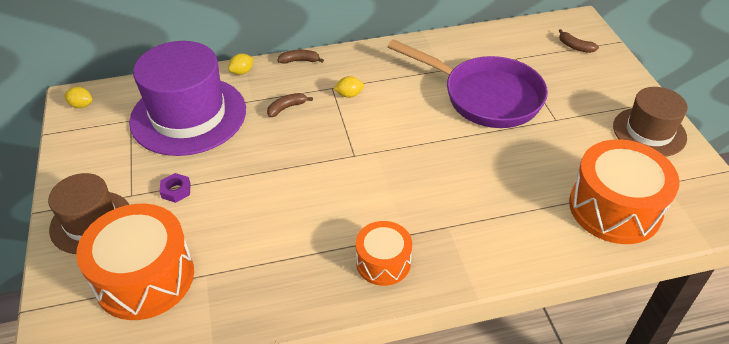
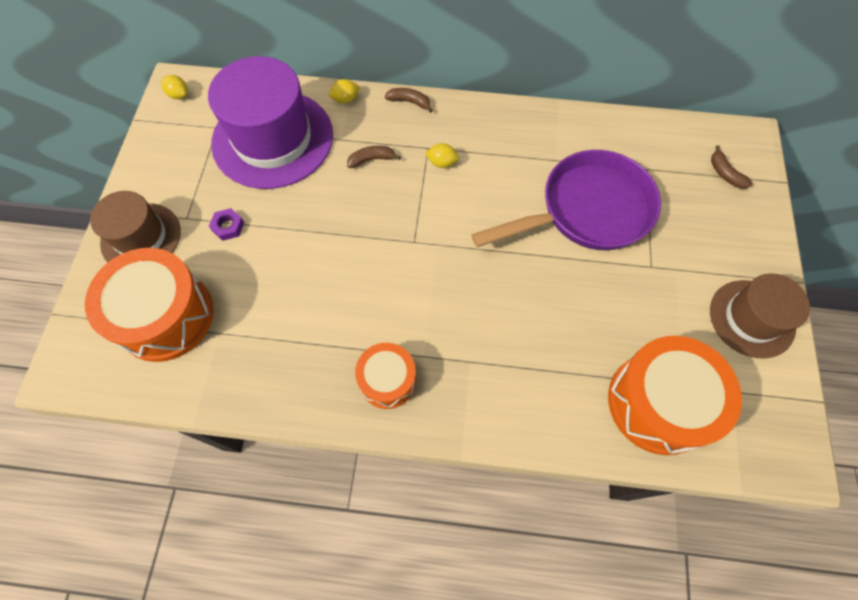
camera: 20 degrees right, 20 degrees up
(485, 96) = (587, 210): purple pan -> purple pan turned 75 degrees counterclockwise

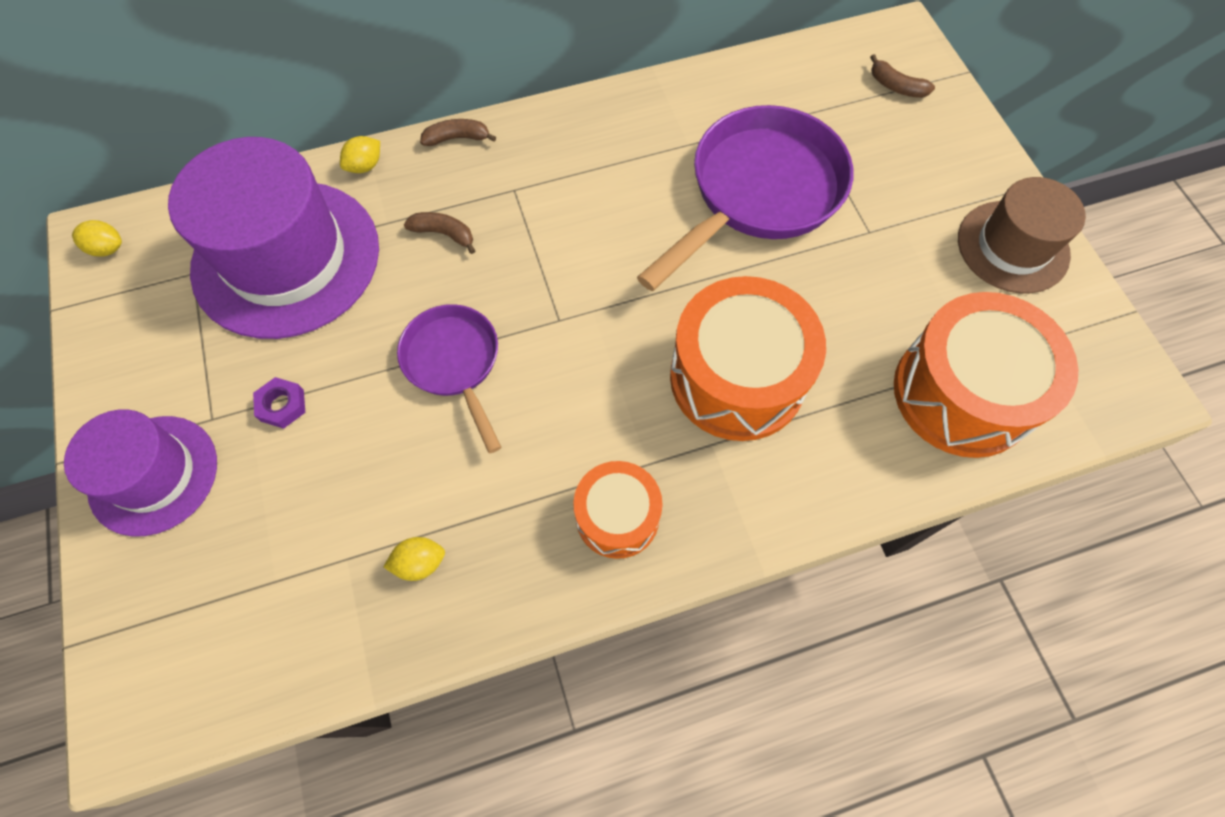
camera: 25 degrees left, 0 degrees up
(141, 237) = (153, 475): brown hat -> purple hat
(165, 316) = (251, 571): orange drum -> orange drum (737, 377)
(337, 243) = (454, 364): none -> purple pan
(371, 159) = (444, 234): brown banana -> brown banana turned 60 degrees clockwise
(442, 163) = (542, 202): yellow lemon -> yellow lemon (420, 563)

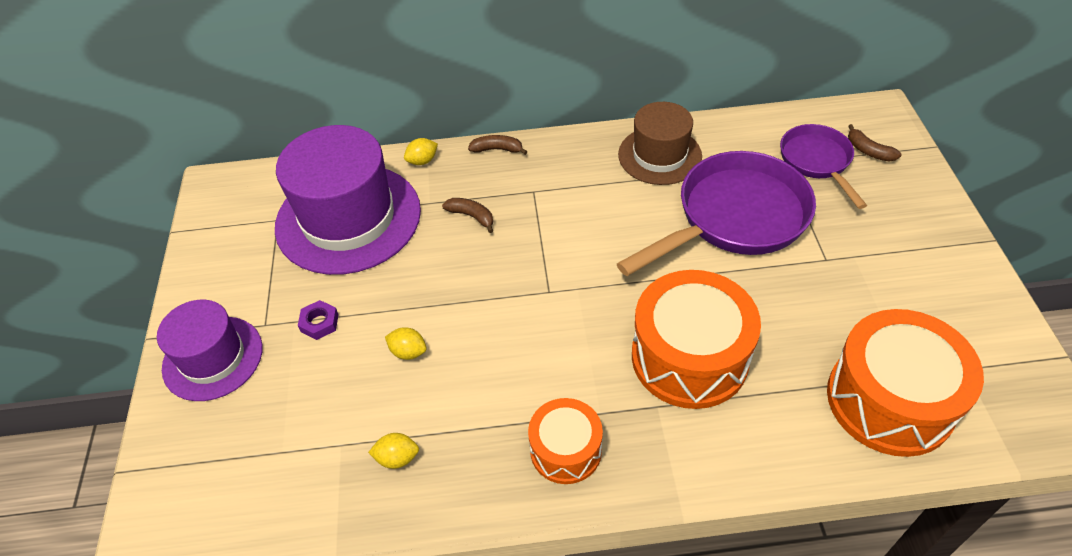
camera: 15 degrees right, 15 degrees down
(107, 248) = (221, 195): yellow lemon -> yellow lemon (408, 352)
(454, 364) = (458, 312): purple pan -> purple pan (817, 162)
(1012, 247) = (955, 288): brown hat -> brown hat (659, 155)

